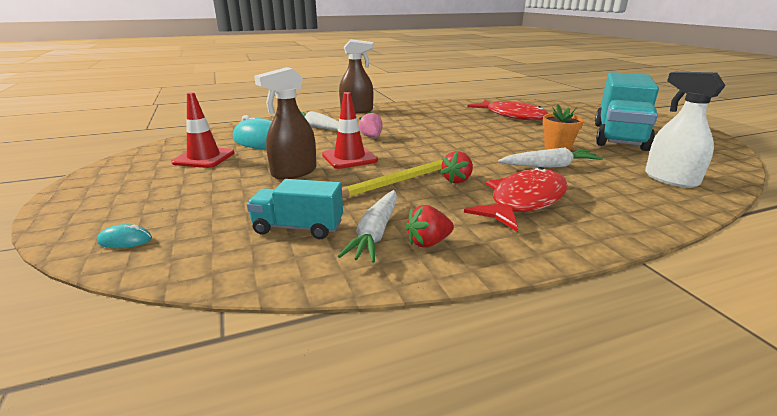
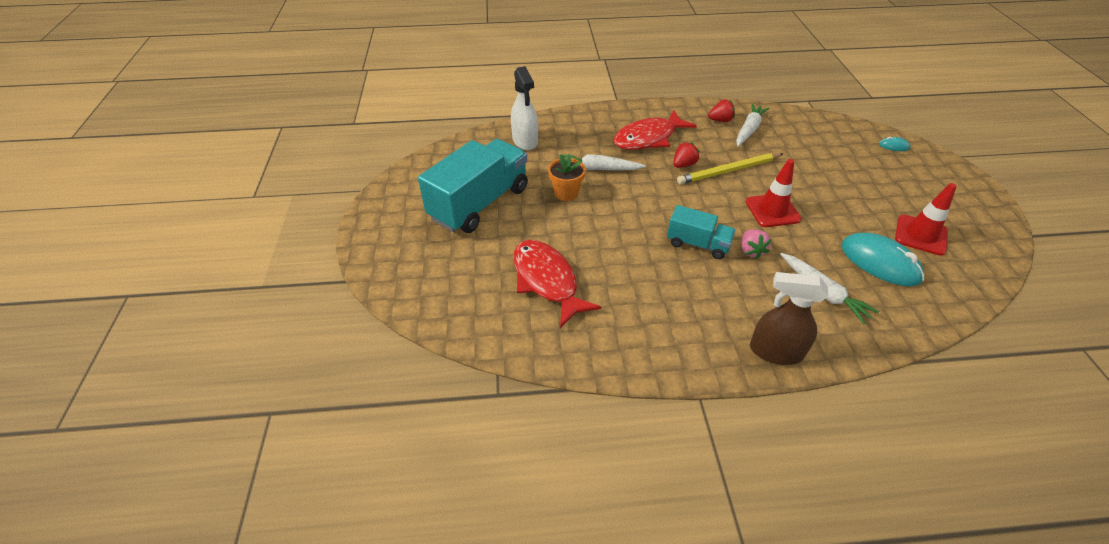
camera: 165 degrees left, 20 degrees up
(294, 172) = (819, 196): brown spray bottle -> none
(298, 228) = (795, 140): turquoise truck -> turquoise truck (697, 244)

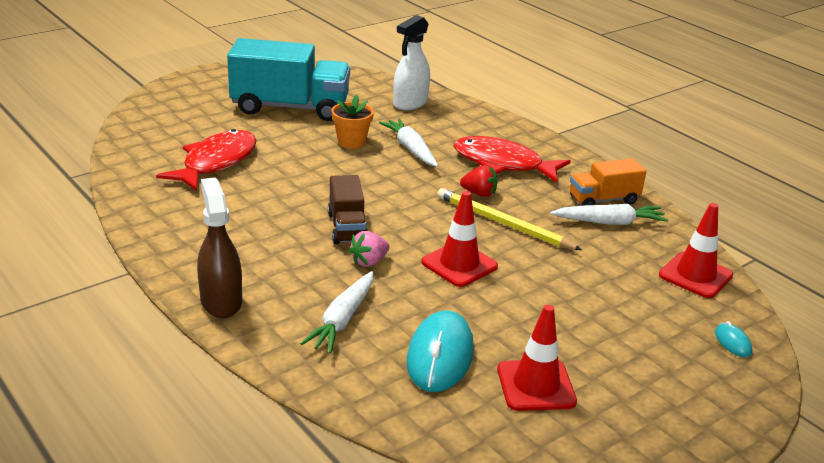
camera: 55 degrees right, 15 degrees down
(697, 244) = (347, 227): turquoise truck -> brown truck
(720, 120) = (603, 200): red strawberry -> orange truck
(822, 127) = (695, 275): none -> red traffic cone

